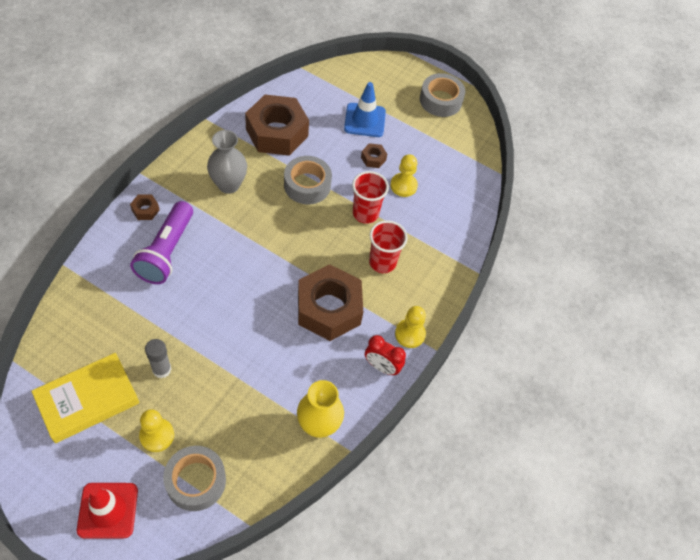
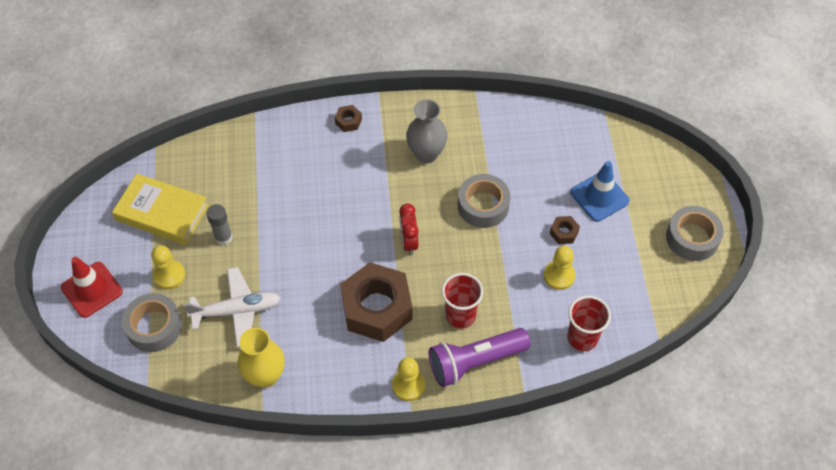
camera: 60 degrees right, 0 degrees up
(166, 252) = (325, 163): purple flashlight -> purple flashlight (475, 362)
(241, 406) = (237, 311): none -> white plane
(277, 132) = (514, 146): brown nut -> none
(365, 213) = (498, 268): red cup -> red cup (582, 338)
(382, 367) = (357, 385): red clock -> red clock (409, 242)

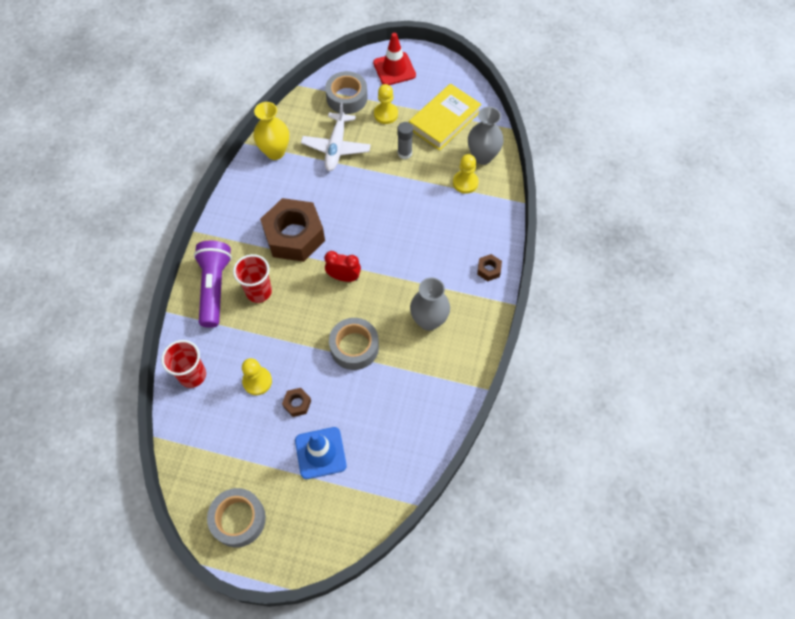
camera: 110 degrees right, 5 degrees up
(205, 163) = (482, 156): none -> grey vase
(408, 385) = (220, 237): yellow pawn -> yellow pawn (465, 183)

